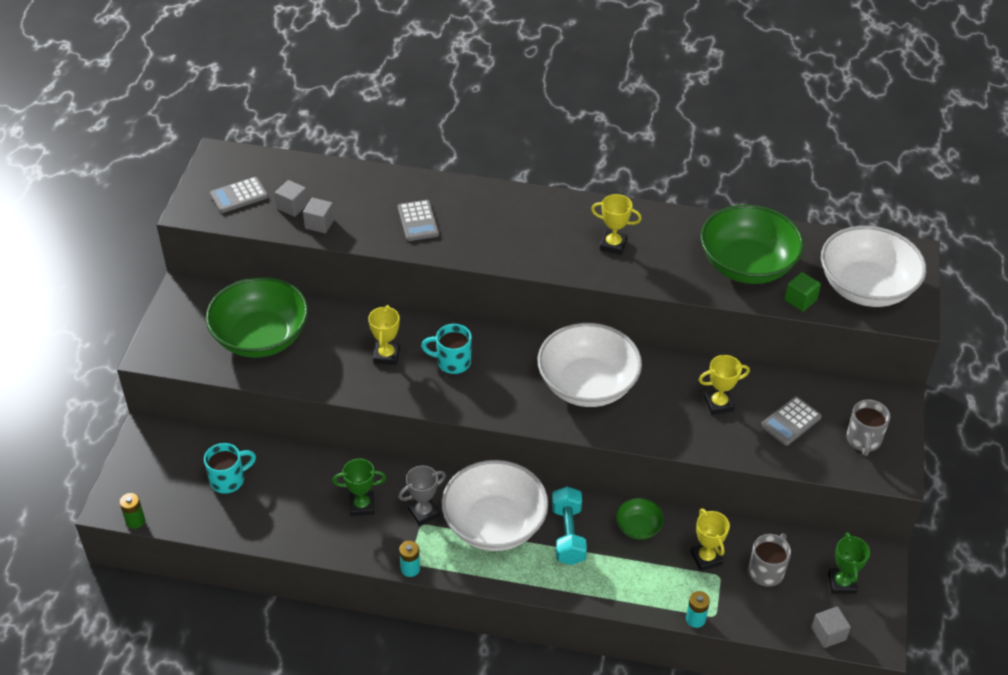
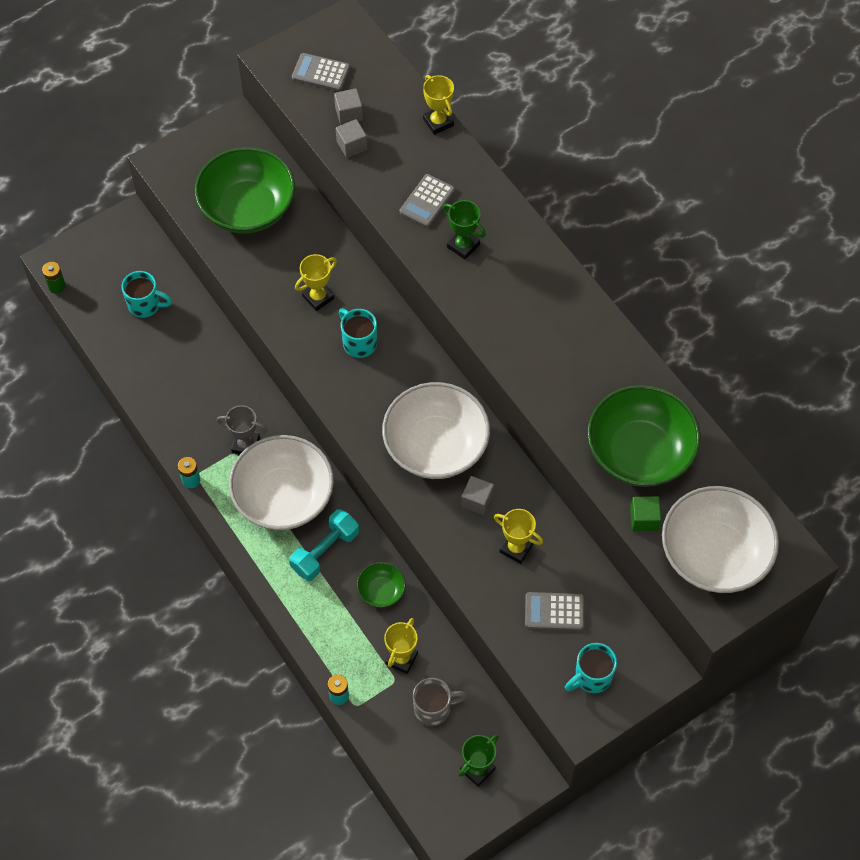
camera: 45 degrees right, 15 degrees up
(362, 506) = (210, 402): green trophy -> green trophy (463, 246)
(613, 245) = (553, 345): yellow trophy -> yellow trophy (438, 122)
(828, 634) = (420, 795): grey cube -> grey cube (477, 501)
(863, 440) = (591, 677): grey mug -> turquoise mug

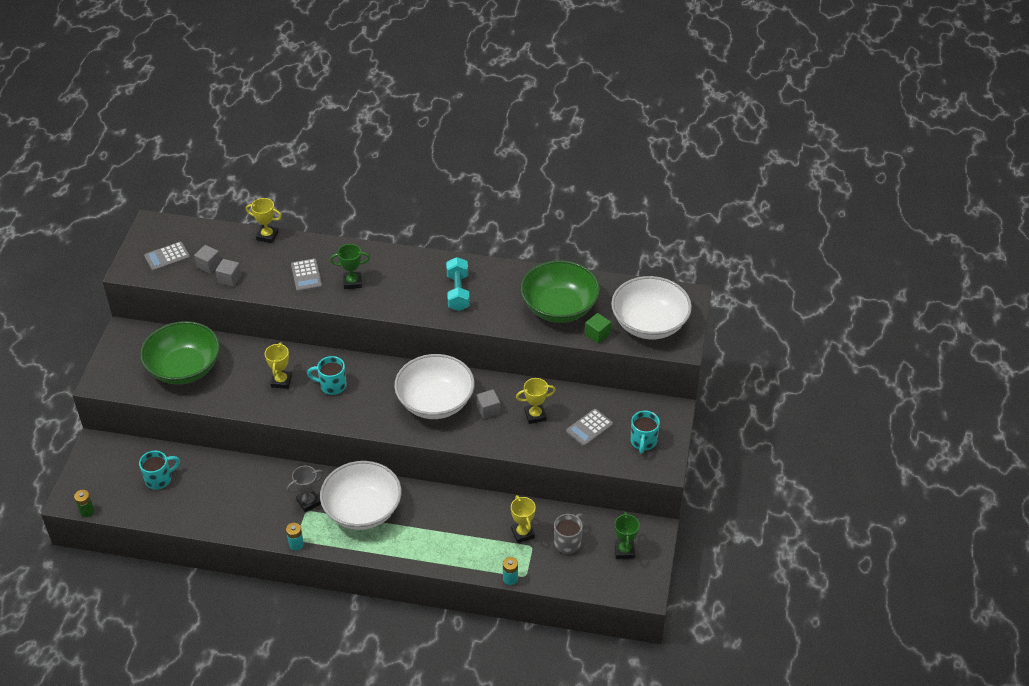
camera: 45 degrees left, 15 degrees down
(325, 551) = (418, 517): turquoise dumbbell -> turquoise dumbbell (458, 292)
(381, 591) = (473, 511): green bowl -> none

